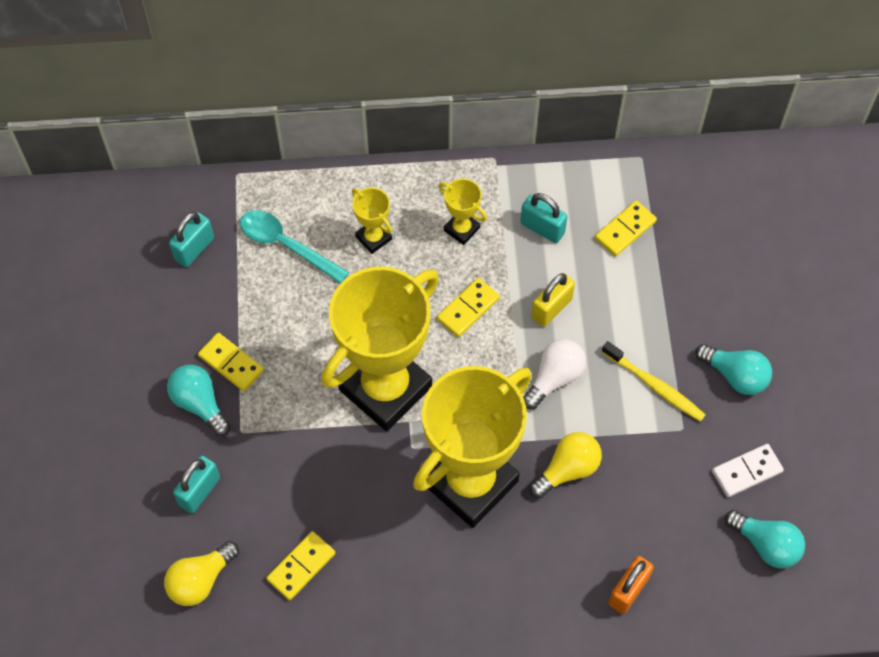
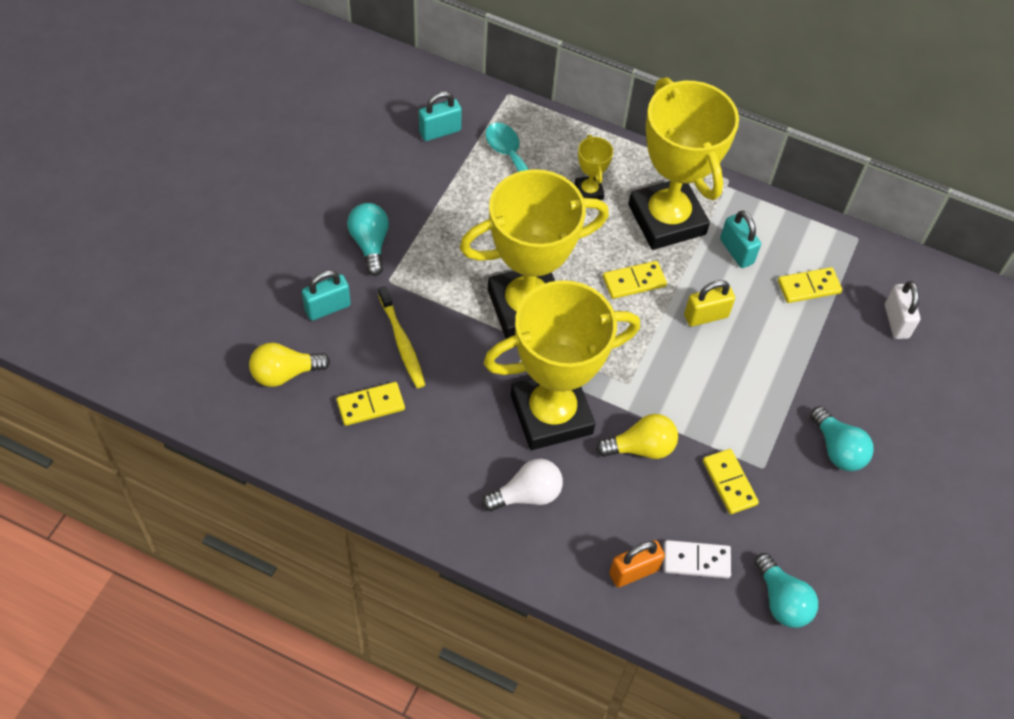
camera: 25 degrees right, 5 degrees down
(231, 363) = (414, 227): yellow domino -> yellow domino (729, 482)
(461, 229) = (667, 219): yellow trophy -> yellow trophy, size x2.43
(554, 378) = (675, 370): white light bulb -> white light bulb (527, 494)
(654, 386) = (759, 420): yellow toothbrush -> yellow toothbrush (402, 342)
(718, 223) = (896, 321): none -> white padlock
(747, 472) = (801, 532): white domino -> white domino (696, 561)

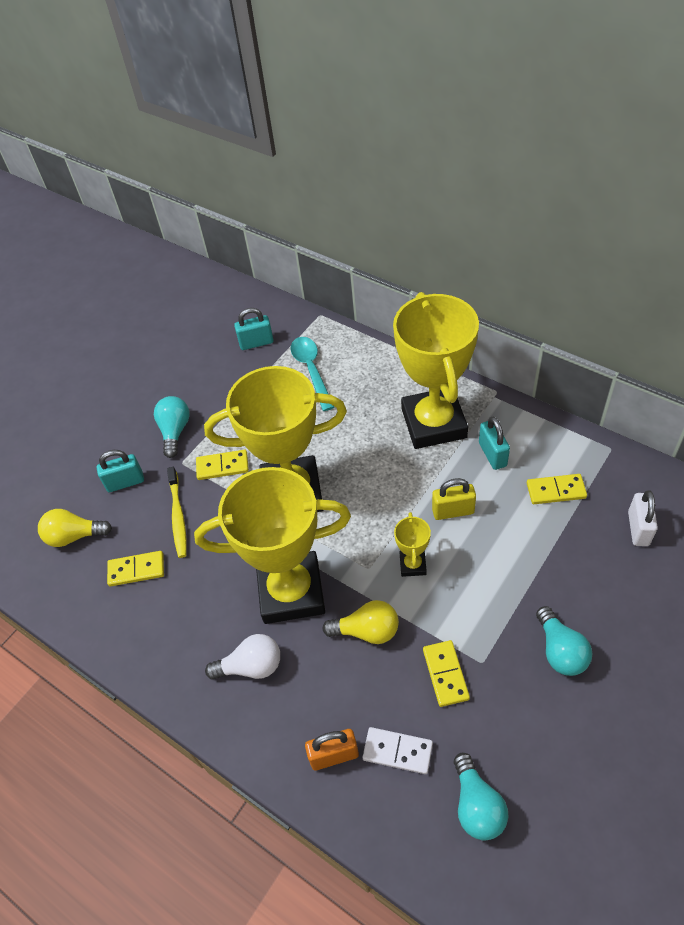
camera: 20 degrees right, 5 degrees down
(589, 191) = (370, 396): yellow trophy -> yellow trophy (413, 565)
(634, 281) = (393, 476): yellow domino -> yellow domino (222, 466)

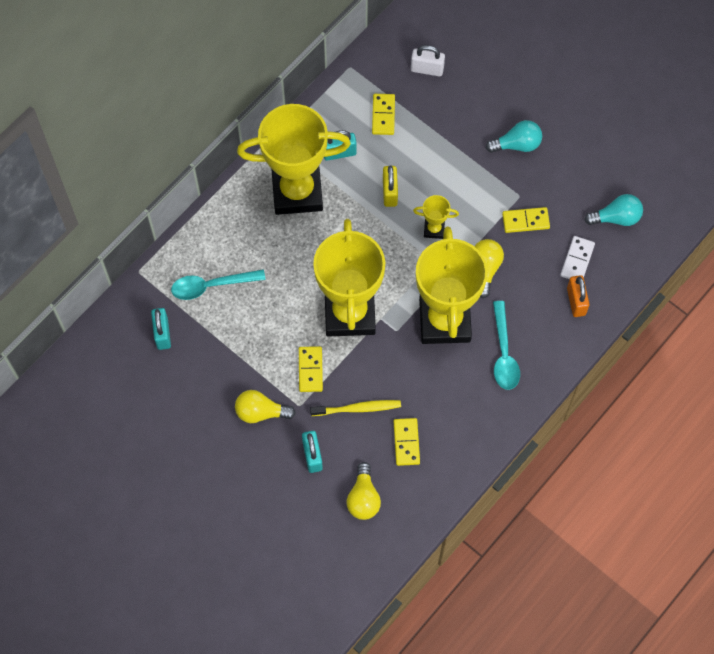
camera: 90 degrees left, 15 degrees up
(175, 431) = (261, 412): turquoise light bulb -> yellow light bulb
(251, 666) = (504, 353): white light bulb -> turquoise spoon

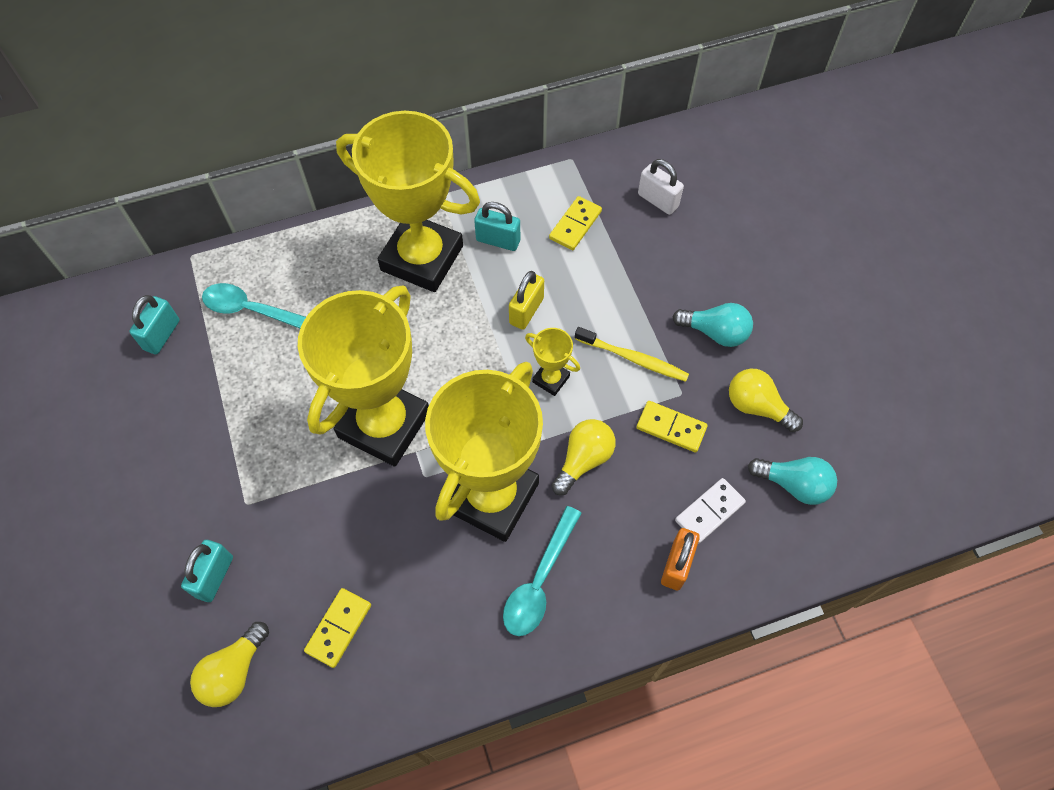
camera: 30 degrees right, 5 degrees down
(261, 412) = (197, 486): yellow light bulb -> yellow light bulb (757, 407)
(310, 370) = (290, 467): yellow domino -> none
(357, 408) = (310, 547): yellow toothbrush -> yellow toothbrush (633, 358)

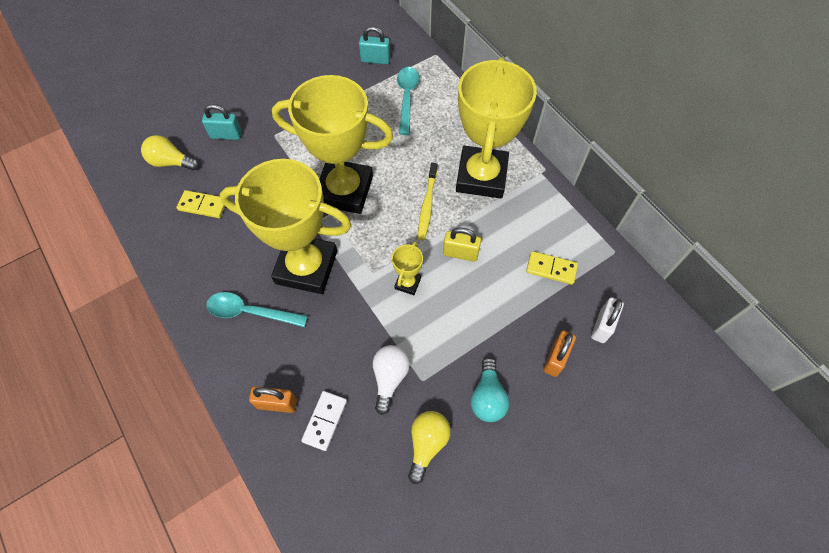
camera: 75 degrees right, 0 degrees up
(498, 240) = (515, 220): turquoise padlock -> none
(583, 460) = (347, 320): yellow light bulb -> none
(633, 358) = (443, 337): yellow toothbrush -> yellow toothbrush (427, 205)
(671, 428) = (389, 378): yellow domino -> white light bulb
(685, 255) = (555, 358): none -> orange padlock
(709, 512) = (325, 421): white domino -> white domino turned 75 degrees clockwise
(793, 484) = (363, 486): turquoise light bulb -> none

